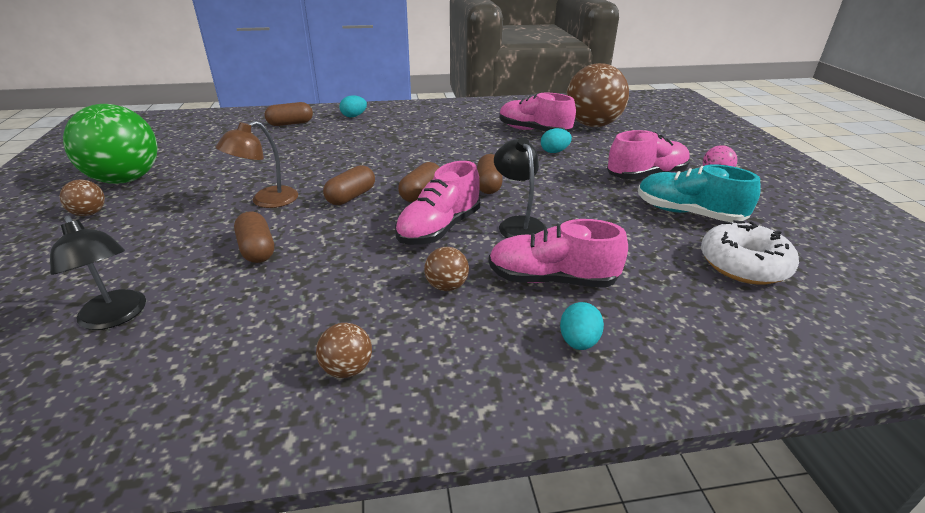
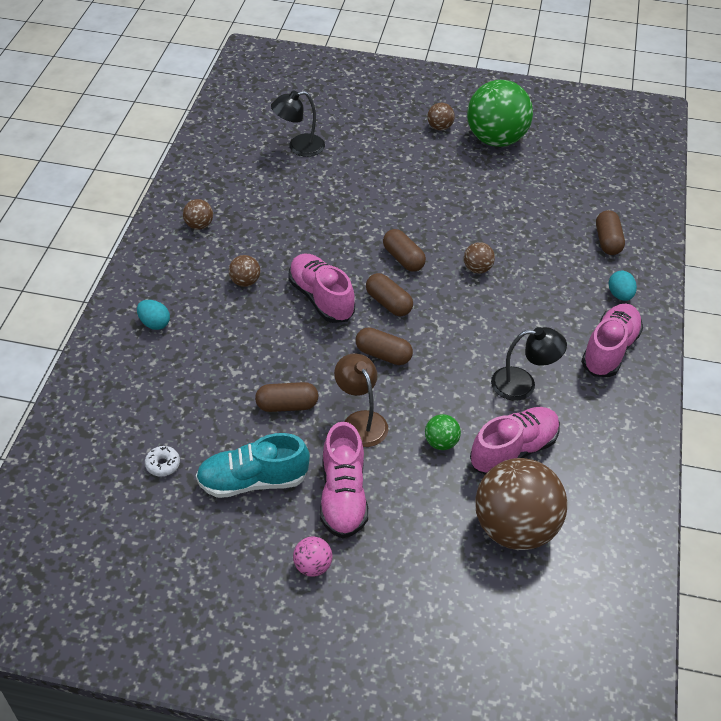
camera: 110 degrees right, 15 degrees up
(257, 249) = (343, 201): brown capsule -> brown capsule (287, 405)
(266, 201) = (418, 210): brown lamp -> brown lamp (361, 421)
(349, 163) = (477, 269): none -> brown ball
(518, 224) = (302, 348): black lamp -> black lamp (523, 384)
(552, 279) = (219, 337): pink shoe -> pink shoe (609, 350)
(554, 151) = (441, 442): turquoise egg -> green ball
(688, 213) = (253, 481): turquoise shoe -> turquoise shoe turned 150 degrees counterclockwise
(743, 265) = (163, 464): white donut -> white donut, size x0.45

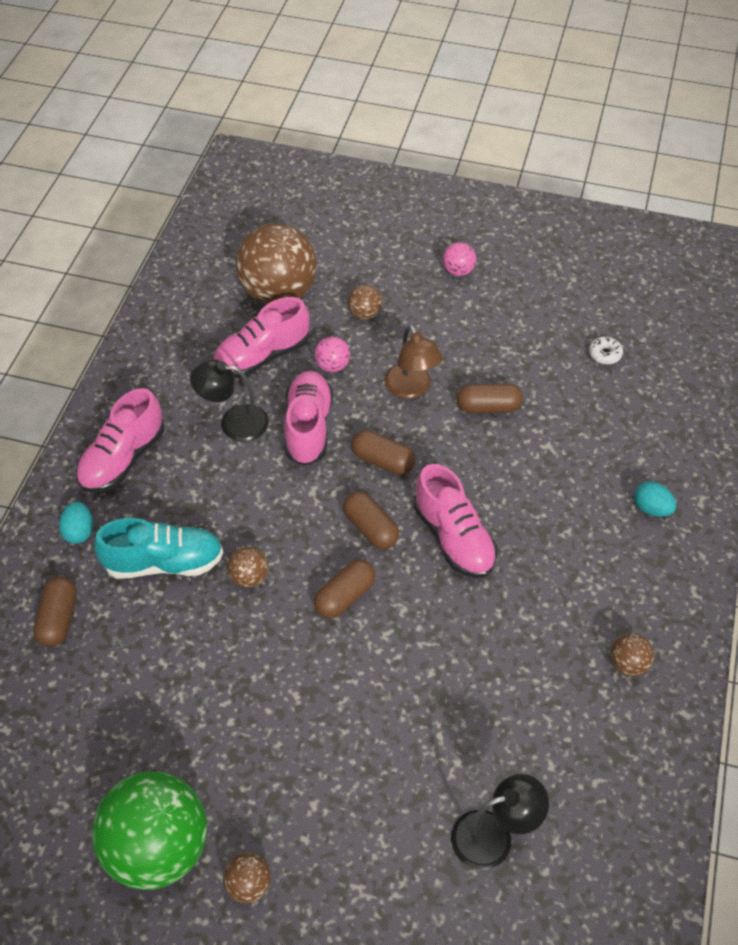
camera: 175 degrees left, 5 degrees up
(245, 282) = (551, 565): brown ball -> brown ball (364, 314)
(253, 481) = (516, 337): turquoise shoe -> turquoise shoe (164, 563)
(343, 496) = (431, 322): pink shoe -> pink shoe (308, 427)
(403, 259) = (345, 596): brown capsule -> brown capsule turned 75 degrees clockwise
(441, 442) = (332, 366): green ball -> pink ball

